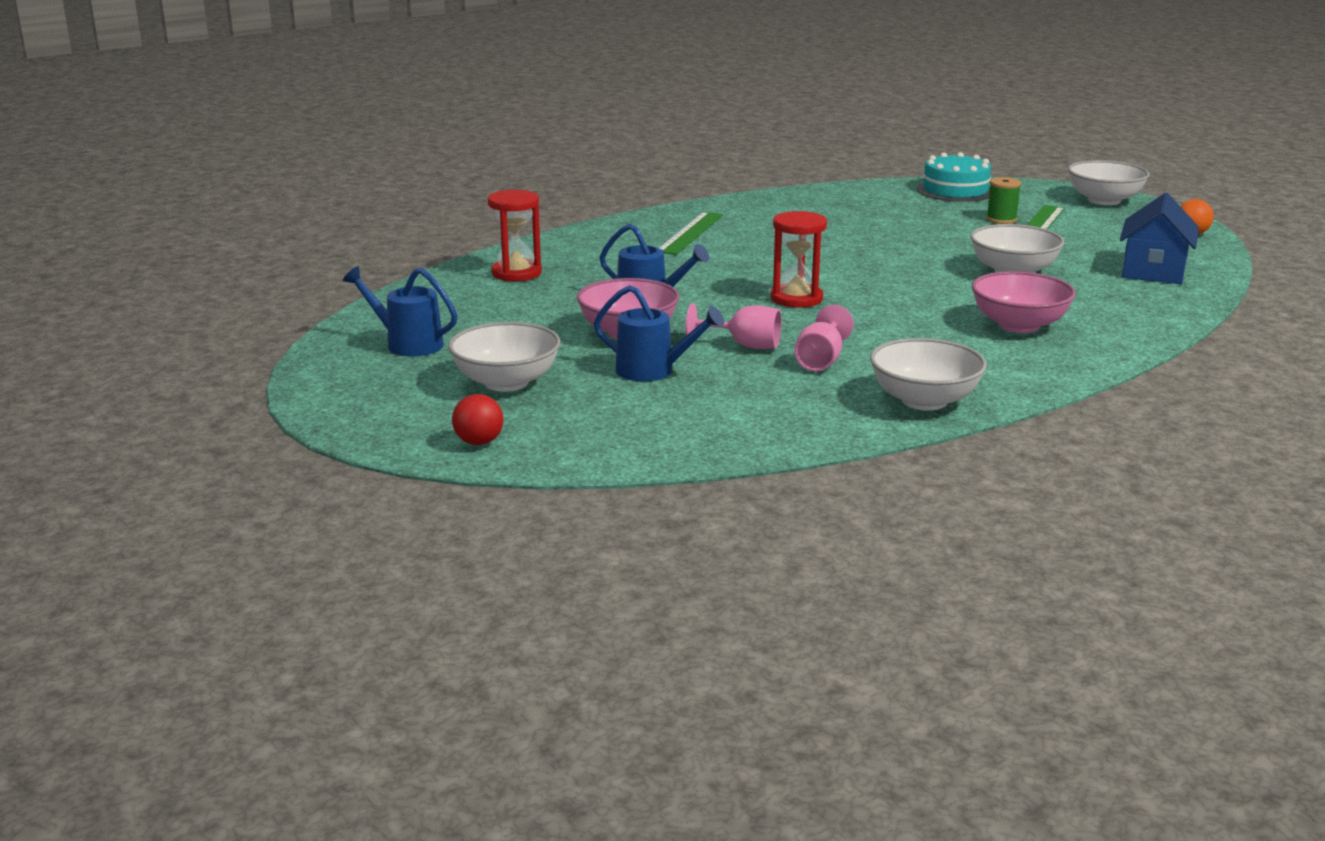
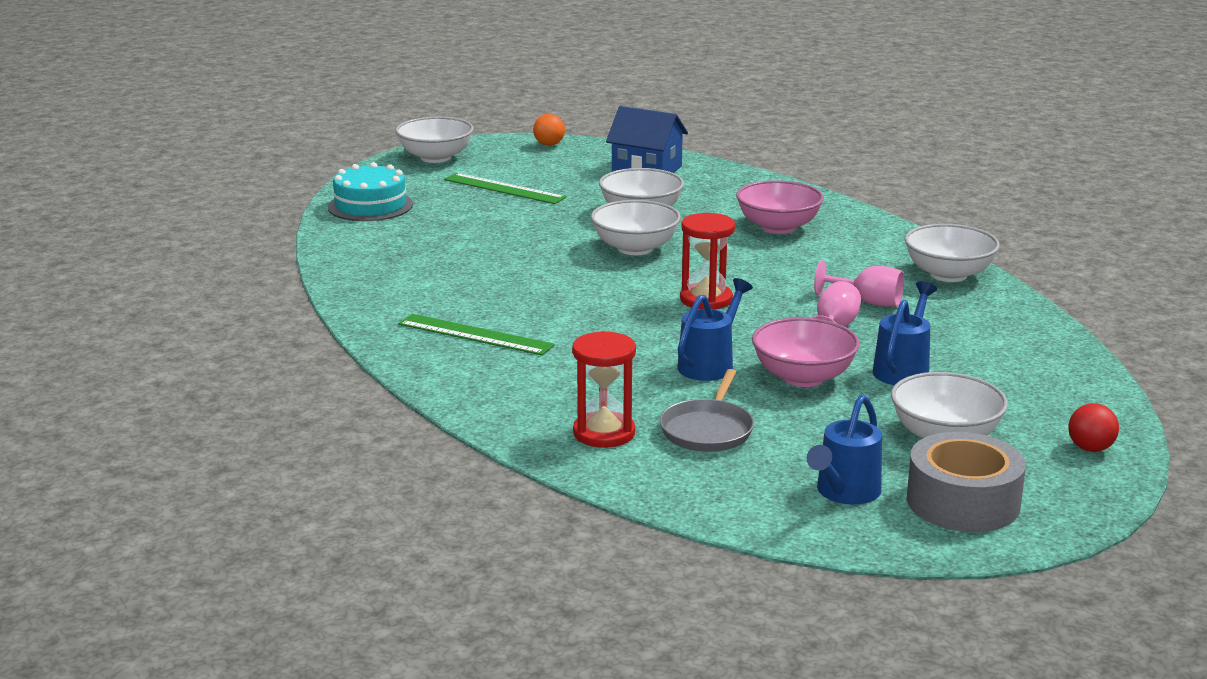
camera: 85 degrees left, 0 degrees up
(383, 384) = (963, 502): none -> grey tape
(521, 302) = (708, 430): none -> grey pan
(913, 272) = (635, 248): none -> white bowl
(1001, 219) = (480, 199): green spool -> none

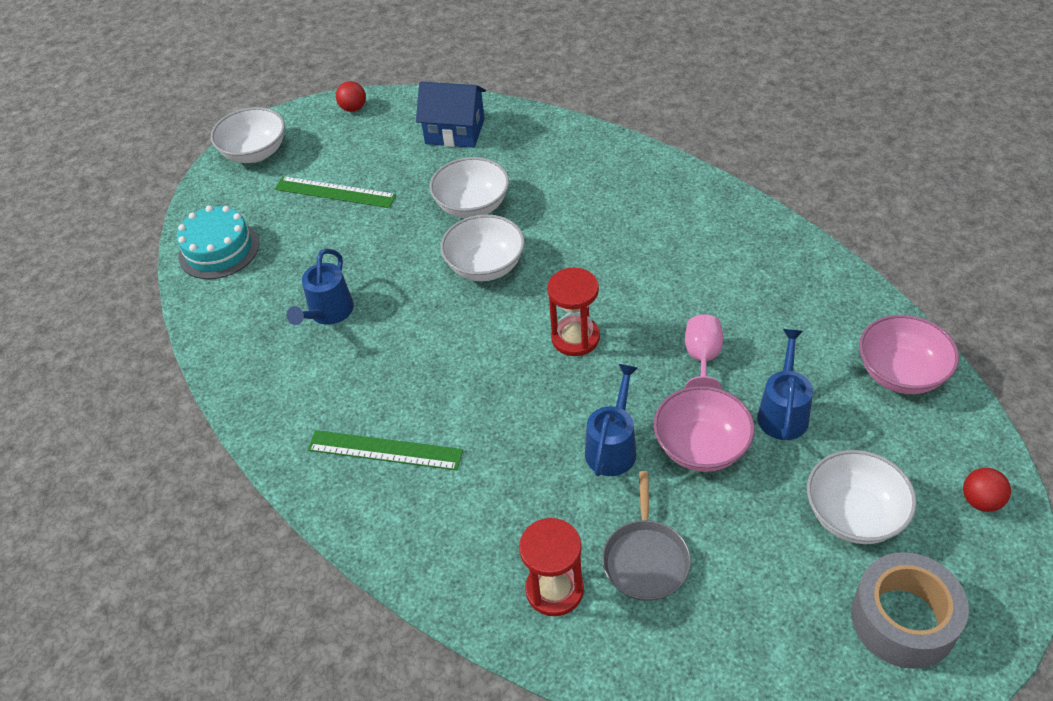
camera: 10 degrees left, 25 degrees up
(549, 145) = (353, 108): orange ball -> red ball
(778, 227) = (601, 201): pink bowl -> pink bowl (901, 373)
(844, 493) = (798, 633): blue watering can -> blue watering can (328, 313)
(868, 302) = (717, 307): pink goblet -> none
(948, 274) = (772, 245): white bowl -> none

